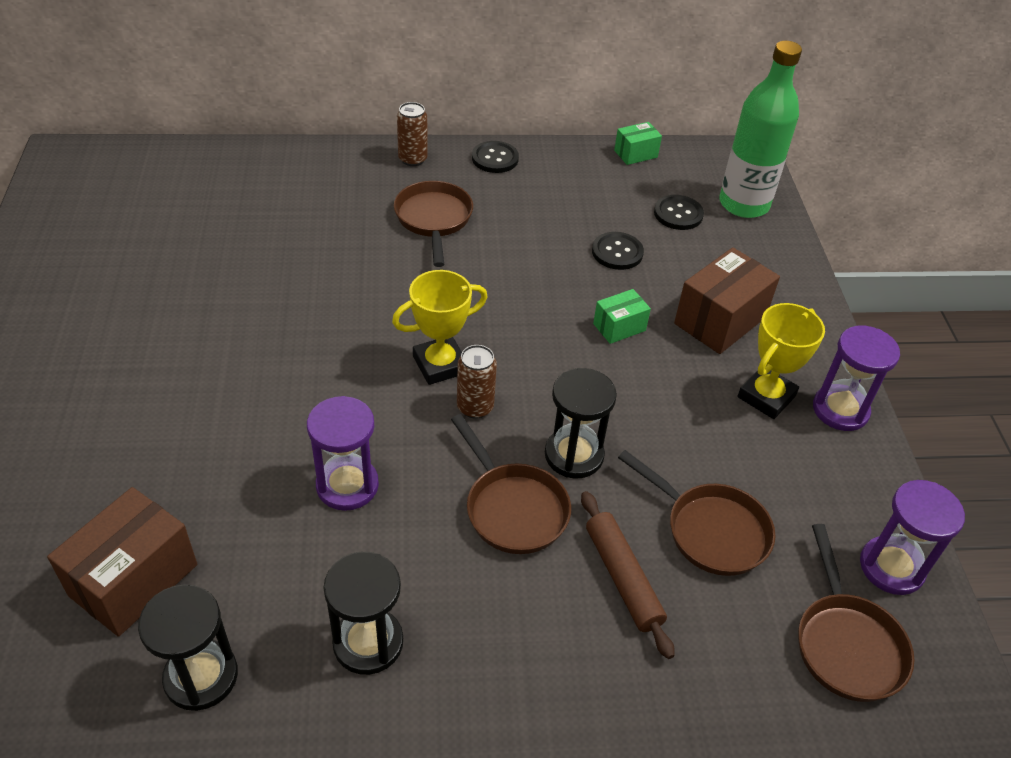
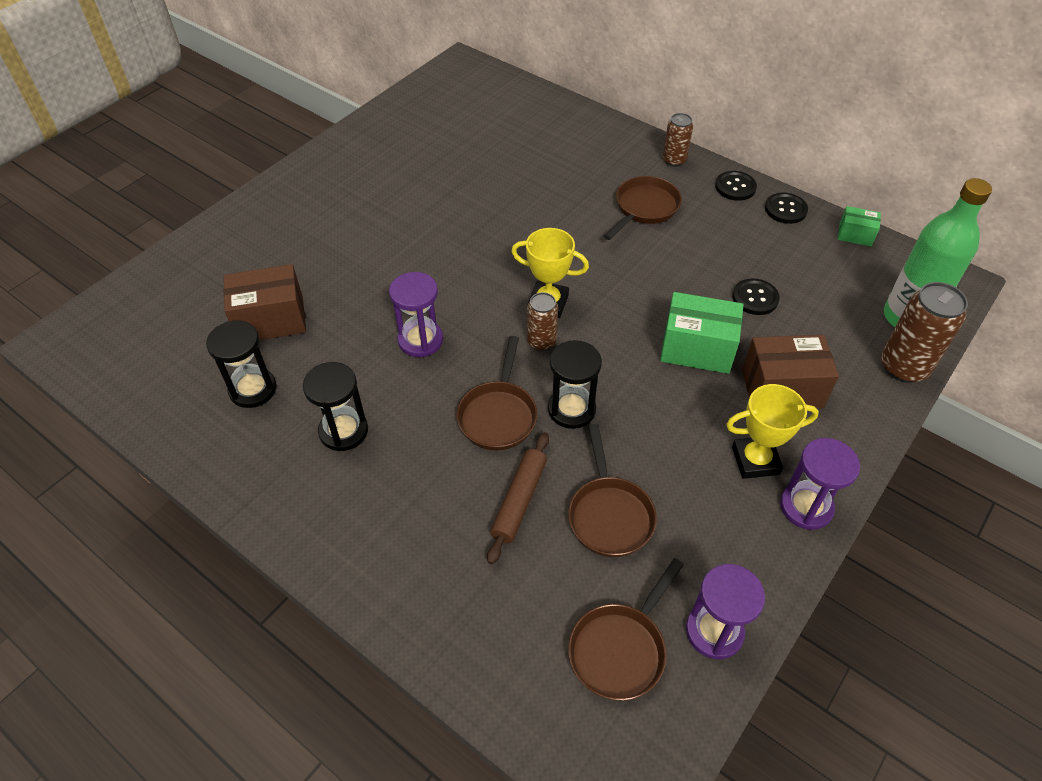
camera: 45 degrees right, 5 degrees up
(619, 327) = (697, 349): green box -> green box, size x1.84
(678, 214) = (838, 296): black button -> black button (785, 209)
(783, 247) = (903, 367): none -> brown can

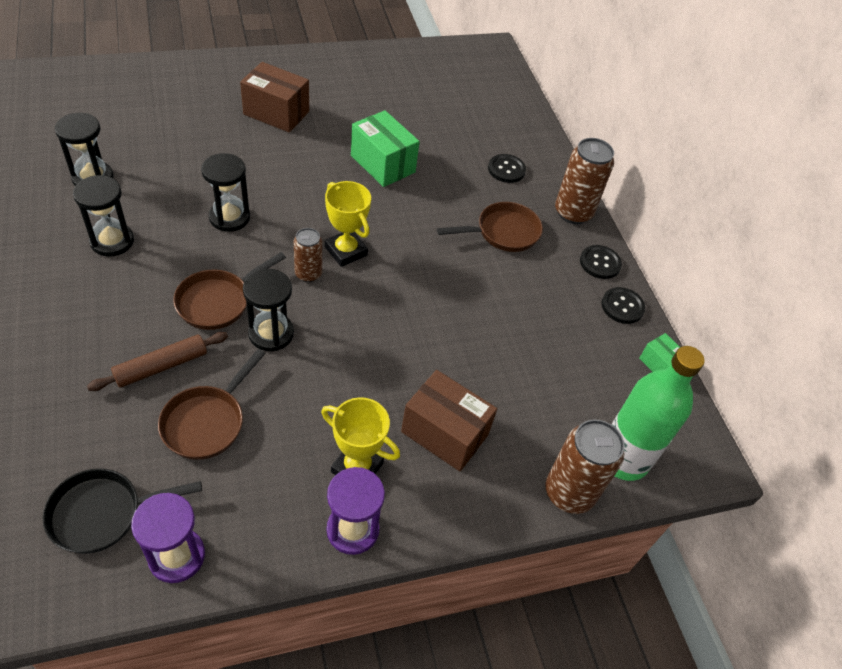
camera: 30 degrees right, 0 degrees up
(271, 320) = (155, 142): brown box -> brown box (276, 113)
(420, 340) = (229, 217): purple hourglass -> black hourglass
(620, 649) = (102, 513): brown pan -> black pan
(674, 160) = (573, 212): brown can -> brown can, size x1.67
(697, 349) = (415, 358): green box -> green box (382, 164)
(755, 298) = (509, 354): black button -> black button (506, 169)

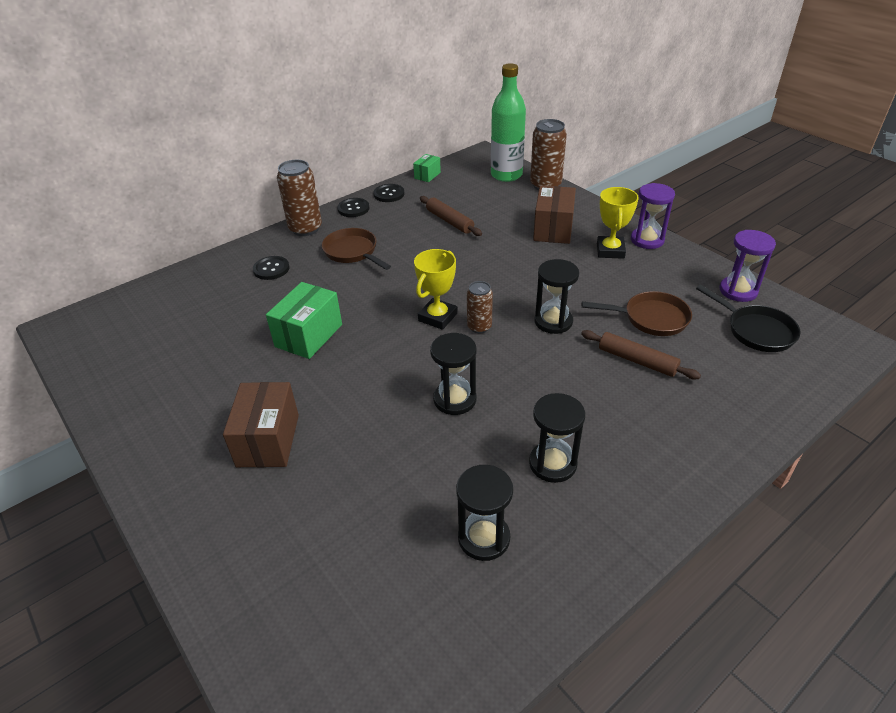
camera: 105 degrees left, 10 degrees down
(218, 301) = (552, 361): brown pan -> none
(523, 337) = (449, 221): none -> brown rolling pin

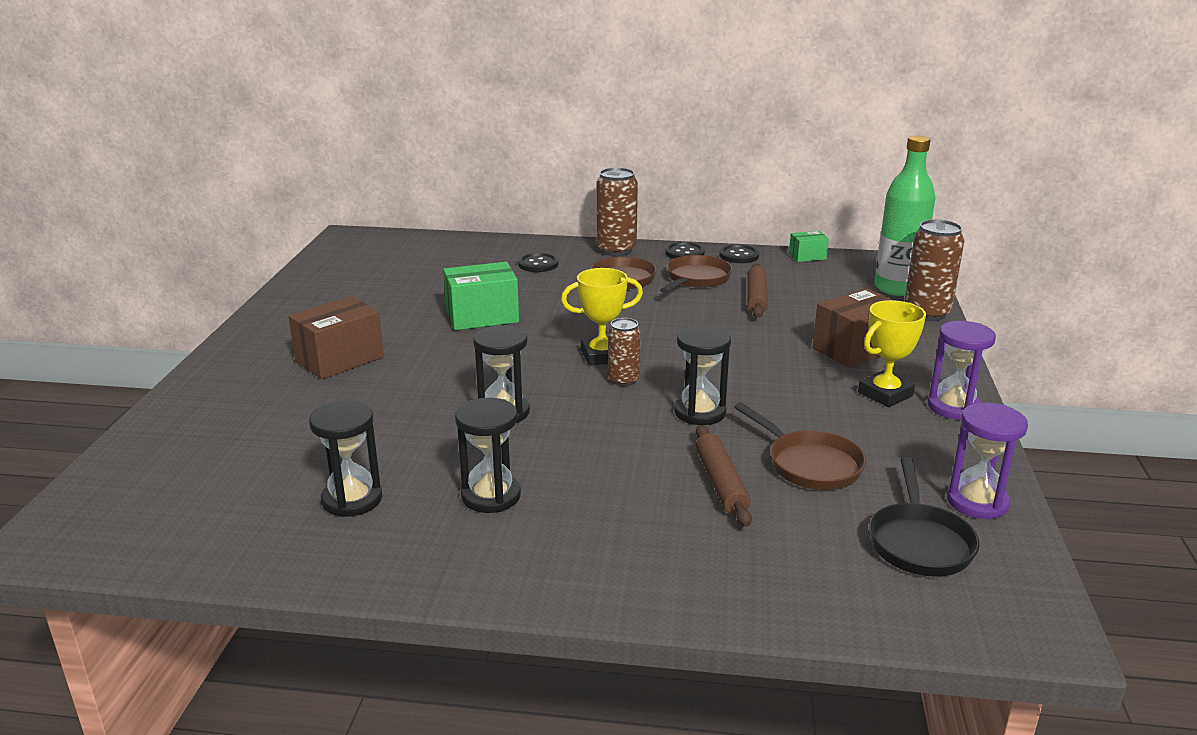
camera: 45 degrees right, 15 degrees down
(394, 226) = (696, 279): none -> brown pan

